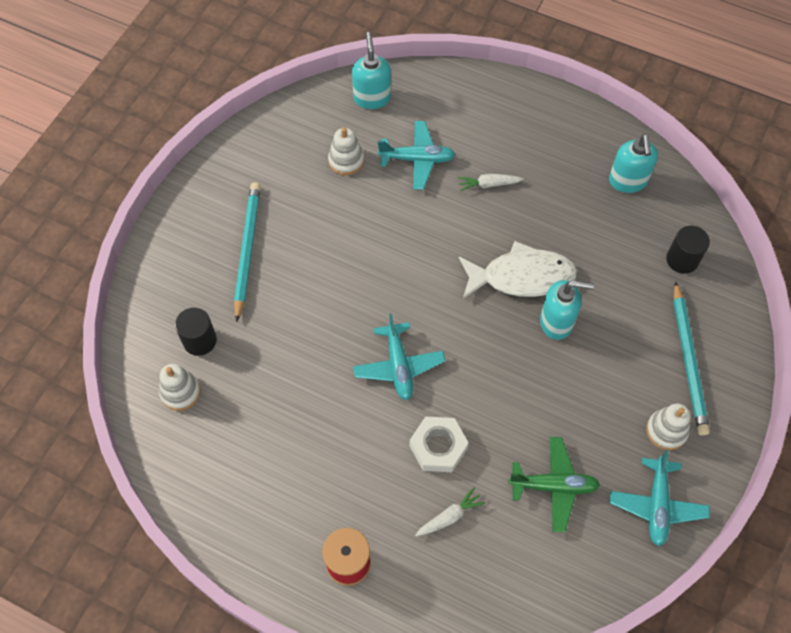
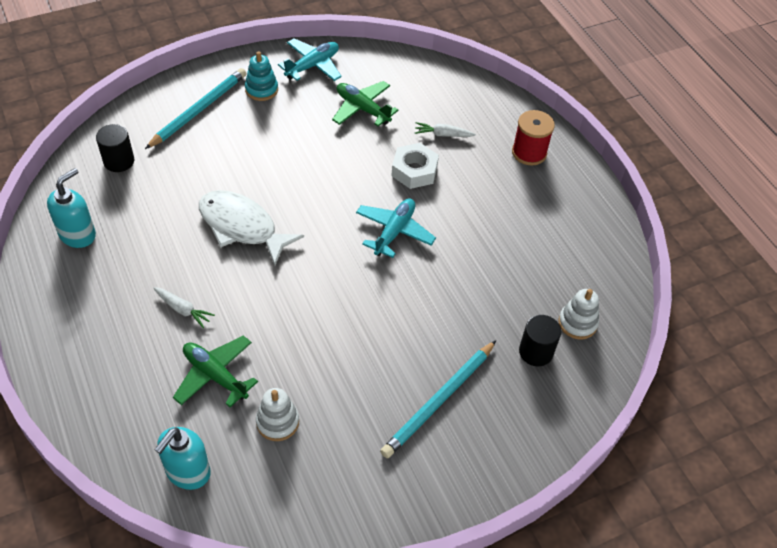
camera: 145 degrees left, 10 degrees down
(417, 159) = (215, 375): turquoise plane -> green plane
(557, 322) = (253, 184): turquoise soap dispenser -> none
(666, 431) = (261, 90): white stacking toy -> turquoise stacking toy

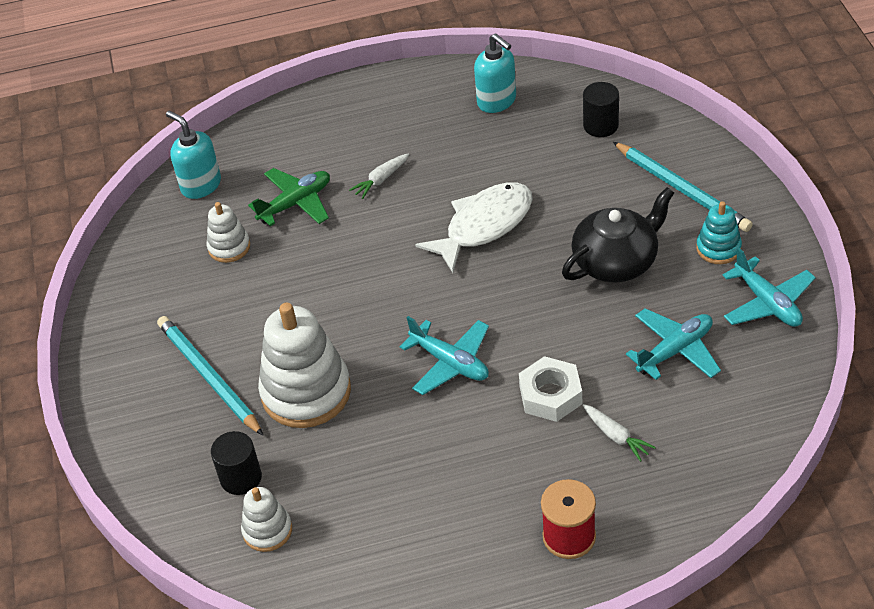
camera: 110 degrees right, 5 degrees down
(278, 143) = (616, 261): none -> black teapot
(362, 109) = (675, 351): green plane -> turquoise plane
(441, 323) = (306, 392): none -> white stacking toy
(443, 135) = (616, 436): white carrot -> white carrot turned 120 degrees clockwise

